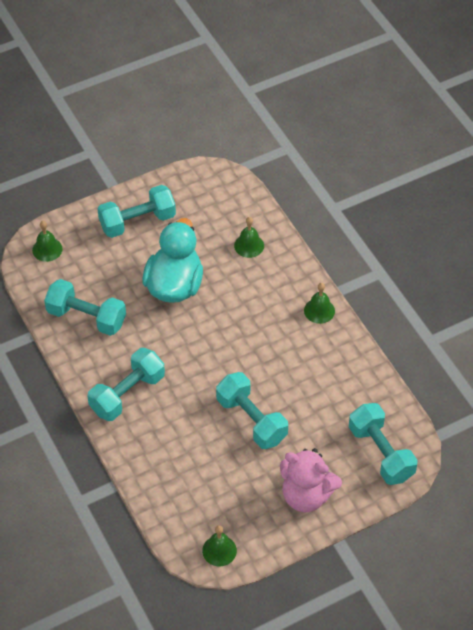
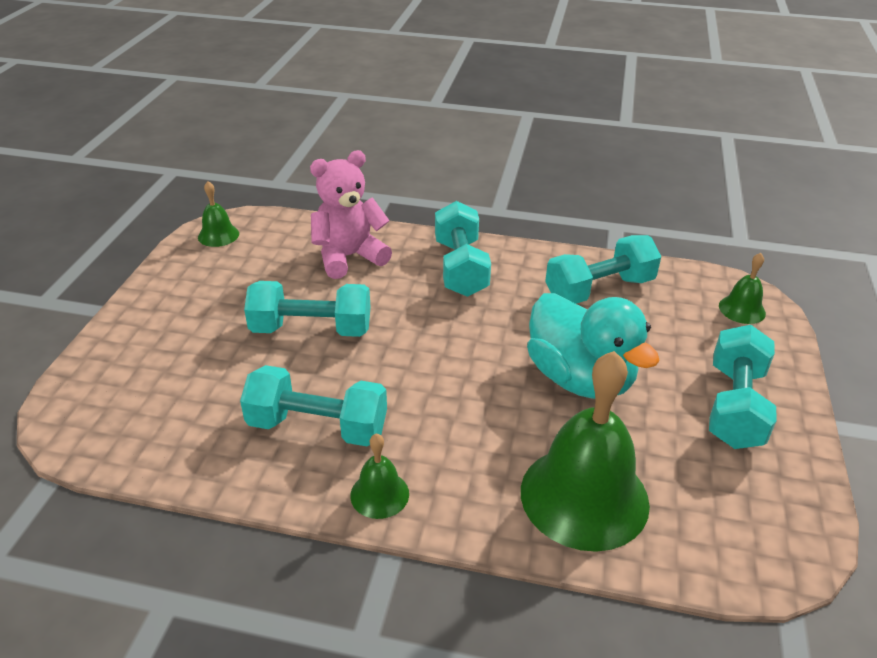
camera: 130 degrees right, 15 degrees down
(249, 245) = (584, 496): green bell -> green bell, size x2.17
(306, 495) = (173, 314): pink teddy bear -> pink teddy bear (349, 257)
(381, 453) = (117, 402): turquoise dumbbell -> turquoise dumbbell (317, 427)

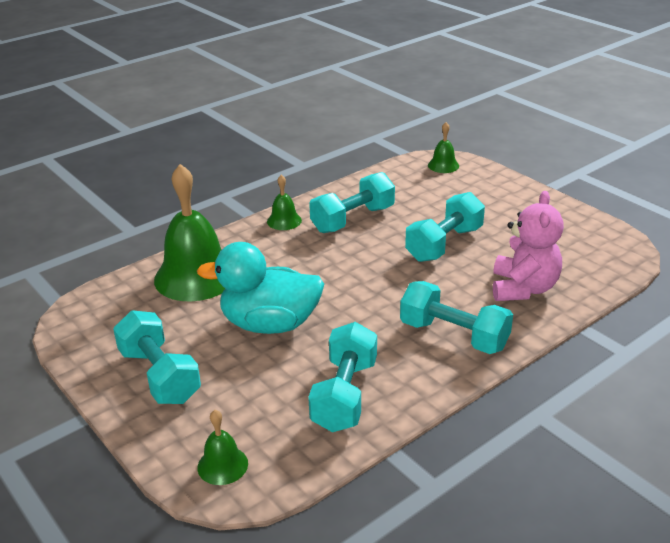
camera: 130 degrees right, 5 degrees down
(218, 235) = (611, 243): green bell -> green bell (443, 165)

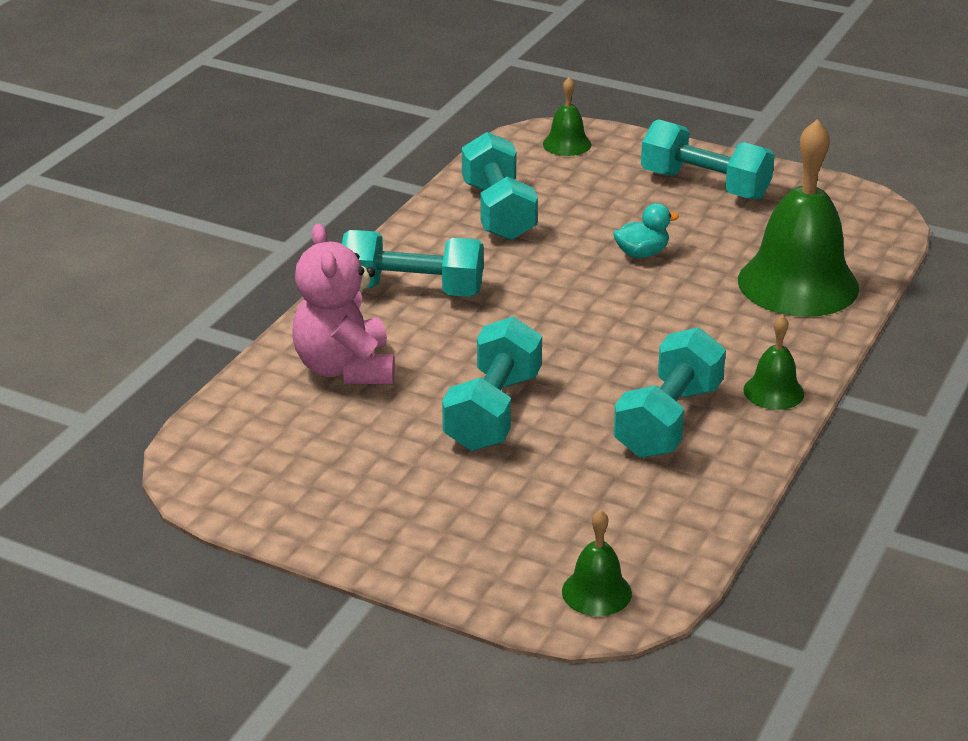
camera: 155 degrees right, 0 degrees up
(270, 324) = (642, 253): turquoise duck -> turquoise duck, size x0.44

